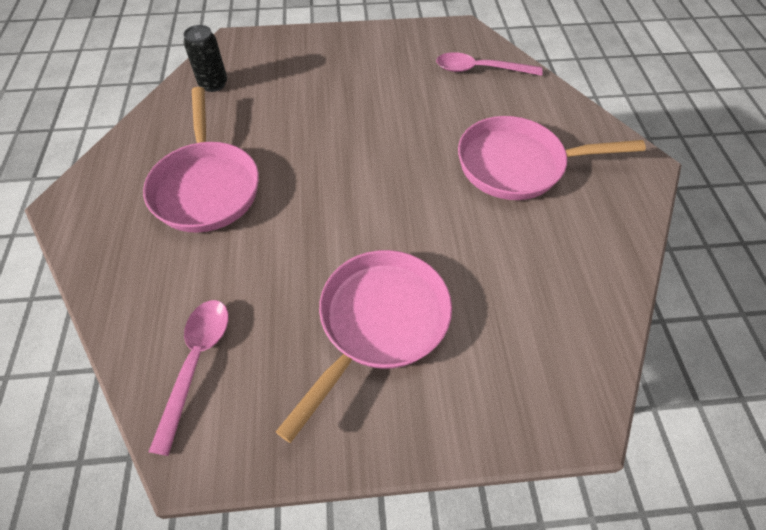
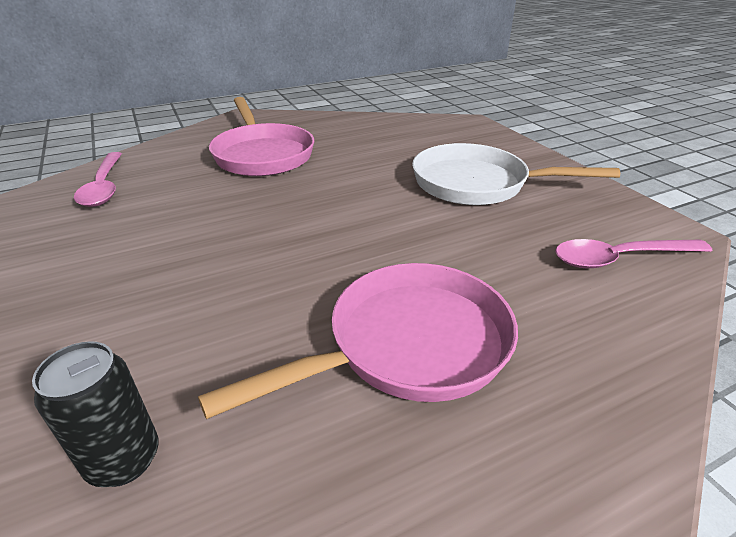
camera: 110 degrees left, 20 degrees down
(378, 324) = (478, 184): pink pan -> white pan

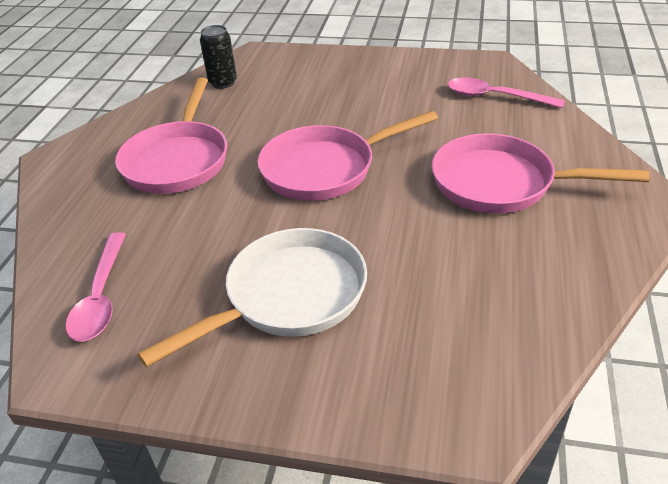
camera: 130 degrees right, 5 degrees up
(313, 228) = (325, 169): none -> pink pan
(619, 258) = (101, 297): pink spoon -> pink spoon turned 150 degrees clockwise

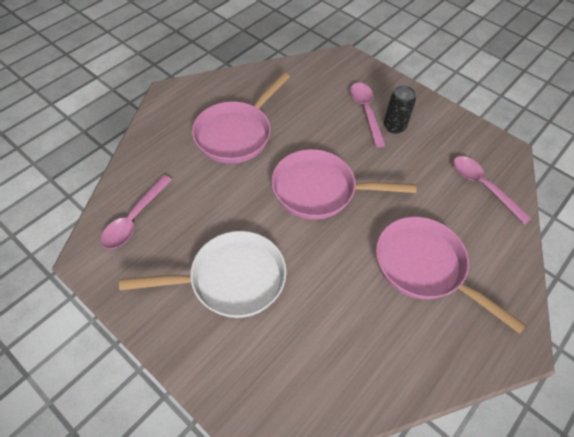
camera: 25 degrees right, 15 degrees up
(223, 83) = (306, 77): black can -> black can (394, 126)
(318, 86) = (366, 111): none -> pink spoon

